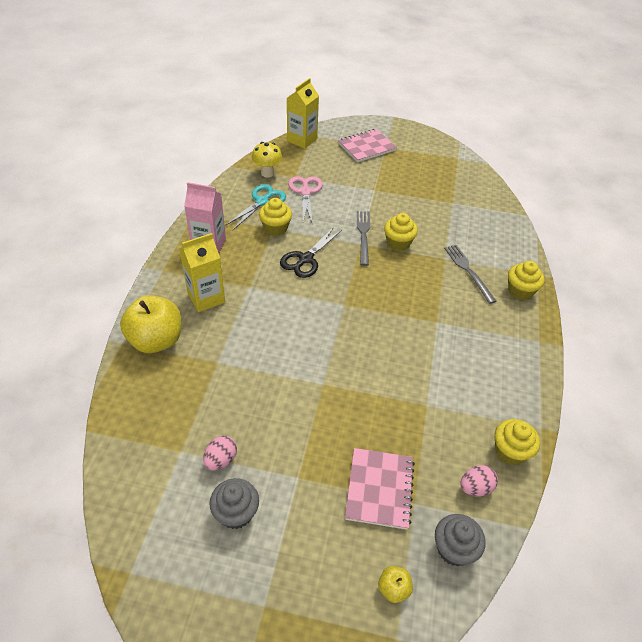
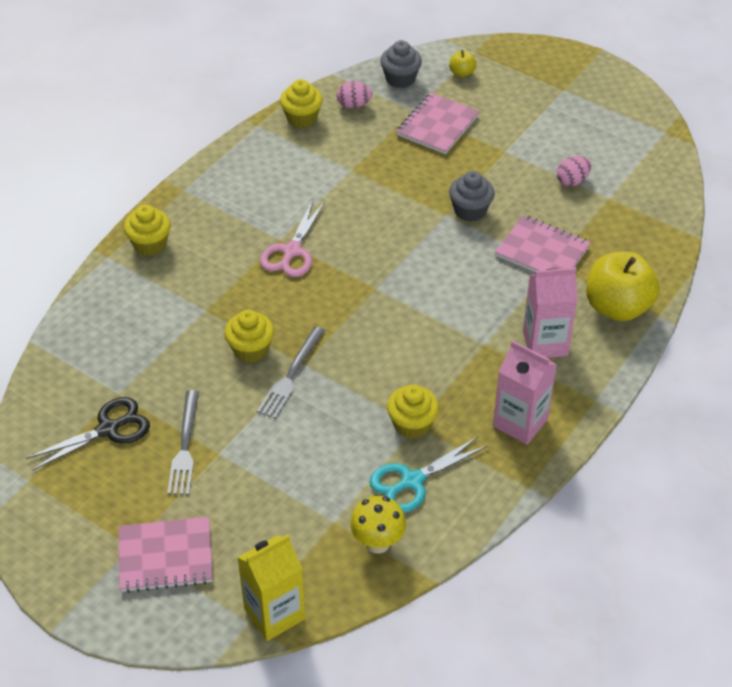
camera: 155 degrees left, 0 degrees up
(206, 298) = (545, 343): yellow carton -> pink carton
(229, 372) = (542, 251): none -> pink notebook
(236, 513) = (569, 143): grey cupcake -> grey cupcake (470, 210)
(305, 192) = (333, 481): pink scissors -> pink scissors (292, 251)
(306, 259) = (392, 361): black scissors -> black scissors (108, 429)
(468, 271) = (190, 285): grey fork -> grey fork (185, 447)

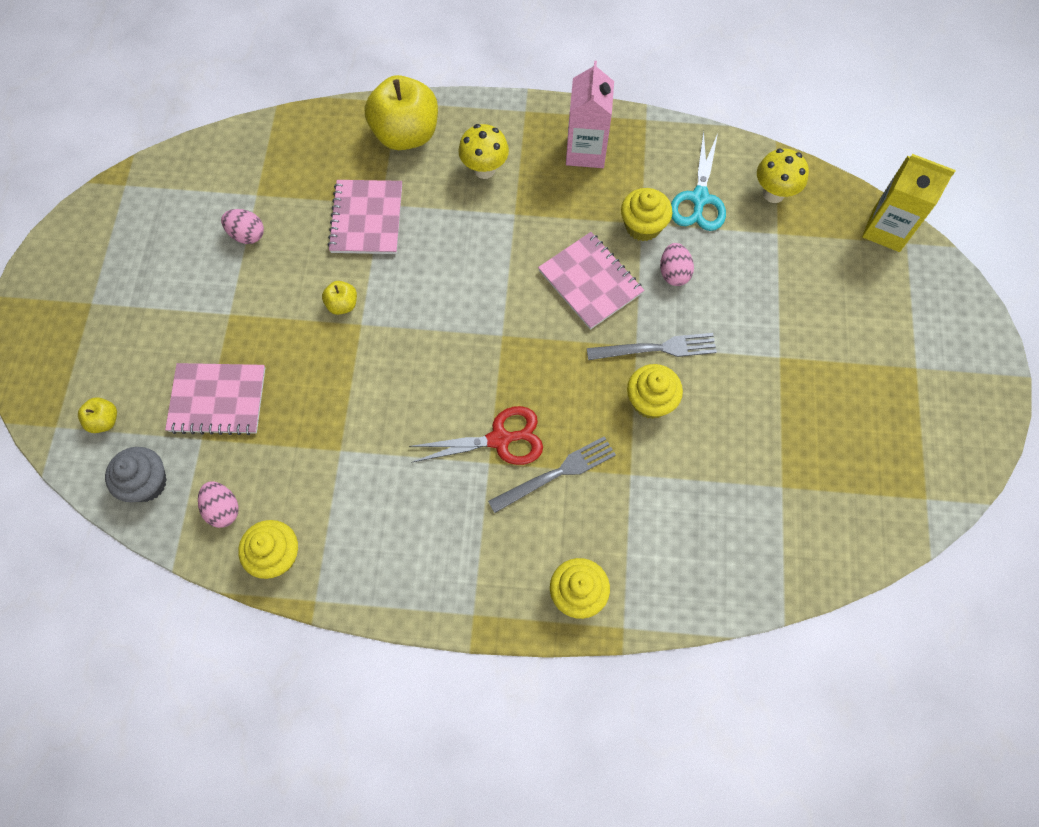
camera: 120 degrees left, 20 degrees up
(108, 429) = (826, 467): black scissors -> none
(165, 556) = (903, 335): pink notebook -> pink notebook (590, 282)
(185, 447) = (794, 389): grey fork -> grey fork (556, 474)
(292, 251) = (499, 439): pink scissors -> red scissors
(350, 422) = (674, 273): none -> pink egg
(412, 481) = (699, 198): turquoise scissors -> turquoise scissors turned 75 degrees clockwise
(470, 210) = (342, 304): grey cupcake -> yellow apple
(545, 343) = (484, 169): pink carton -> yellow mushroom

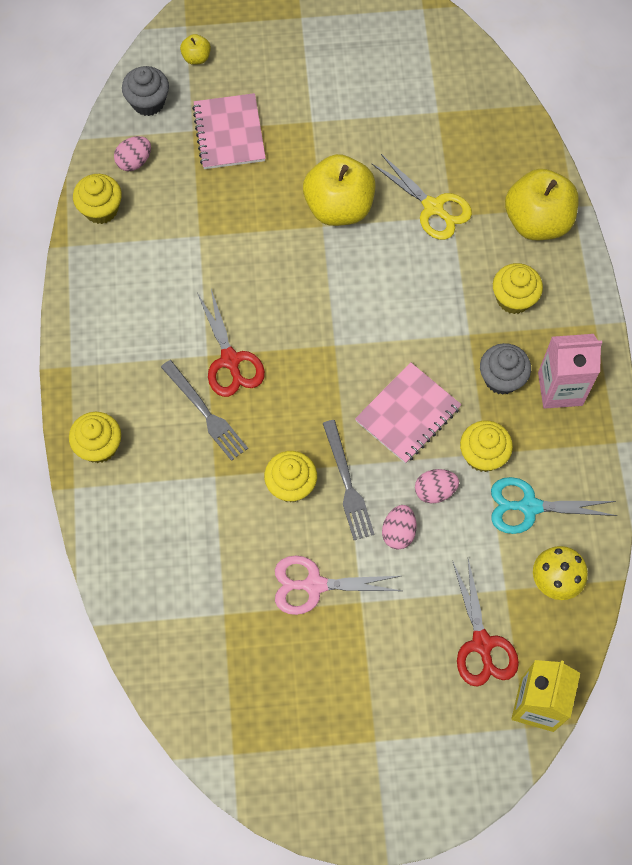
camera: 80 degrees right, 0 degrees up
(247, 234) = (394, 115): pink egg -> pink egg (398, 532)
(342, 304) = (339, 207): yellow apple -> yellow apple, size x2.25
(367, 219) = (433, 207): pink notebook -> yellow scissors
(484, 169) = (513, 298): yellow mushroom -> yellow cupcake
(566, 196) = (501, 378): none -> grey cupcake
(759, 396) = (314, 585): none -> pink scissors
(828, 262) = (482, 644): none -> red scissors

